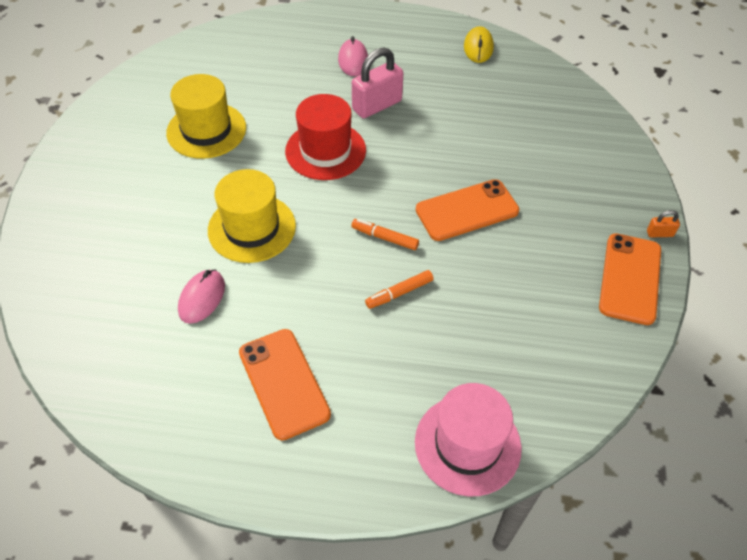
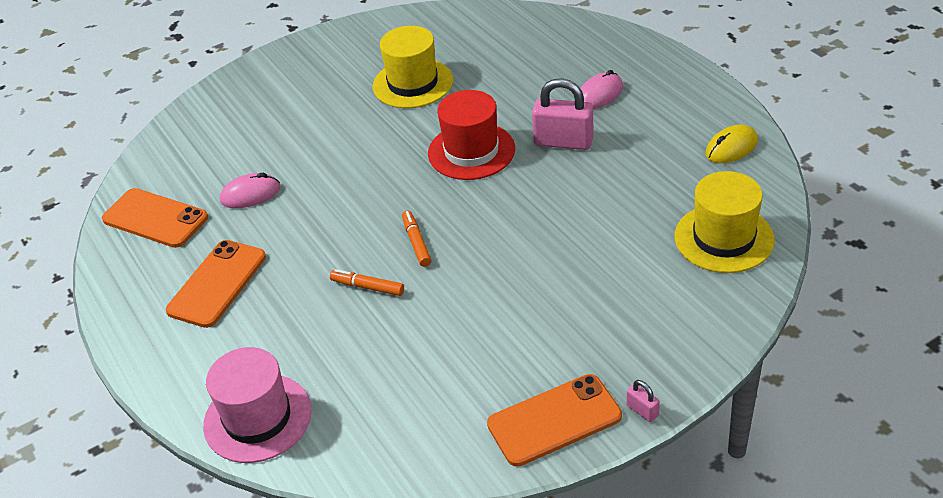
camera: 55 degrees right, 10 degrees down
(252, 228) = (343, 171): yellow hat -> yellow hat (724, 238)
(467, 210) = (507, 268): orange phone -> orange phone (155, 218)
(659, 233) = (642, 410): orange padlock -> pink padlock

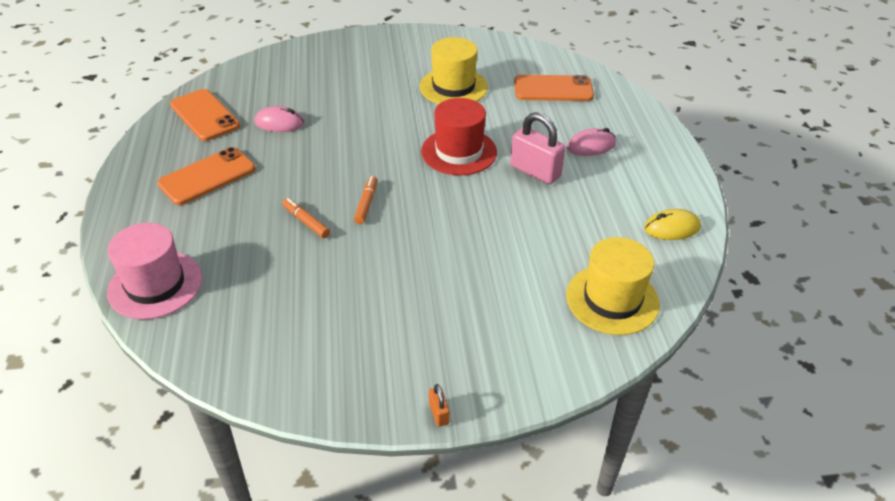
camera: 20 degrees right, 0 degrees up
(554, 420) = (363, 388): orange phone -> orange phone (553, 89)
(642, 410) = (439, 413): pink padlock -> orange padlock

